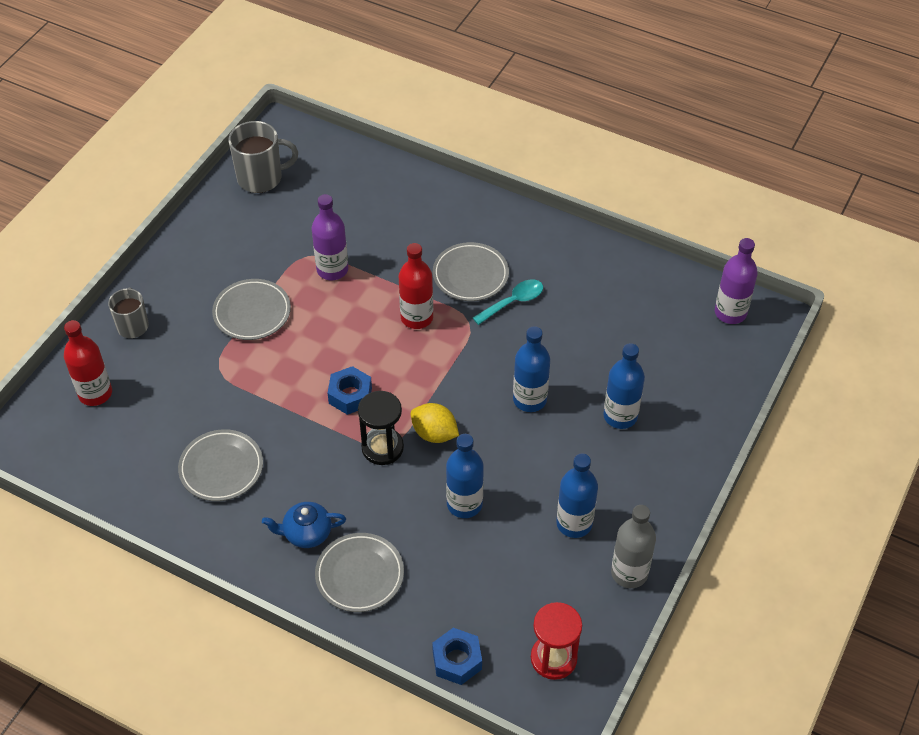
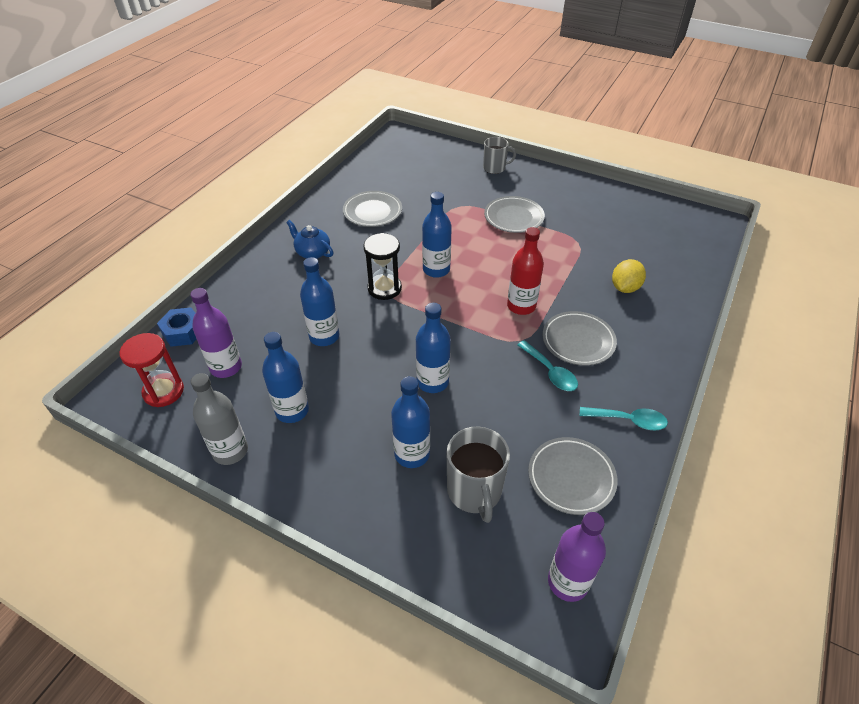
camera: 90 degrees right, 5 degrees down
(95, 393) = (436, 159): red bottle -> none
(261, 178) = (656, 215): grey mug -> grey mug (474, 492)
(306, 533) = (312, 252): blue teapot -> blue teapot turned 45 degrees counterclockwise
(332, 270) = (566, 256): purple bottle -> purple bottle (226, 367)
(350, 395) = (436, 270): blue nut -> blue bottle
(359, 575) = (271, 279): grey plate -> grey plate (571, 478)
(434, 434) = (396, 318): yellow lemon -> yellow lemon (625, 288)
(570, 252) = (628, 420): none -> turquoise spoon

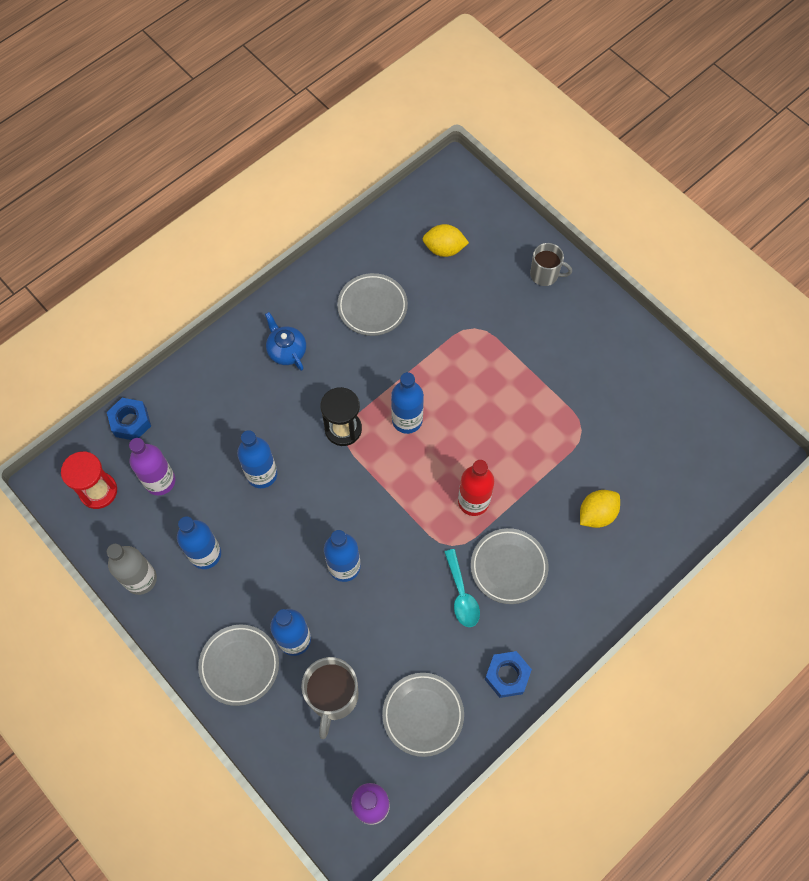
camera: 20 degrees right, 20 degrees up
(412, 171) = (444, 249): none -> yellow lemon
(513, 217) = (527, 367): grey plate -> grey plate (239, 665)
(628, 420) = (507, 676): turquoise spoon -> blue nut

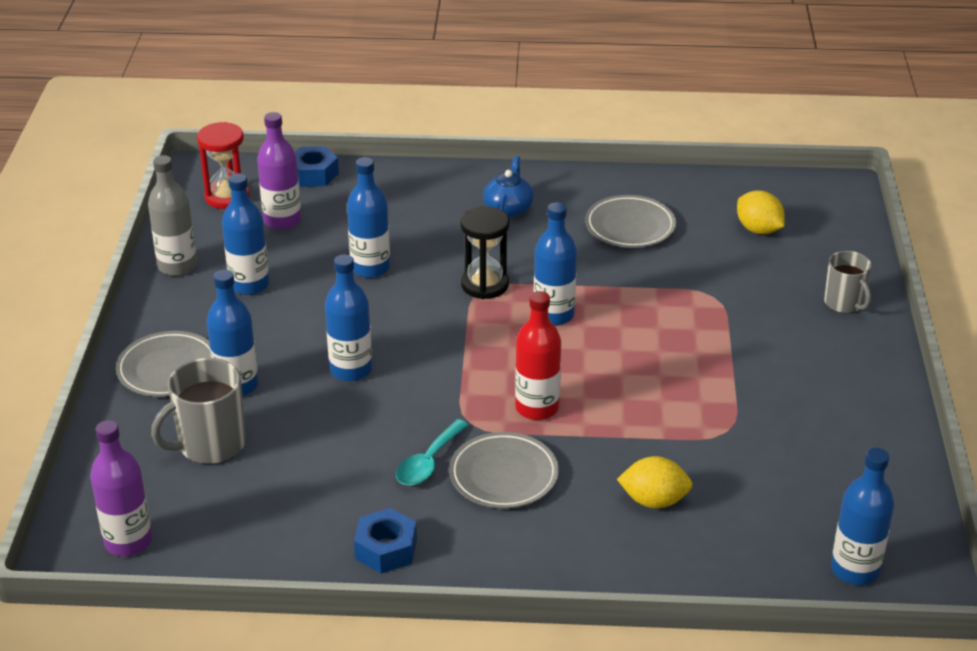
camera: 45 degrees right, 30 degrees down
(423, 715) = (267, 516): grey plate -> none
(726, 473) = (855, 570): none -> blue bottle

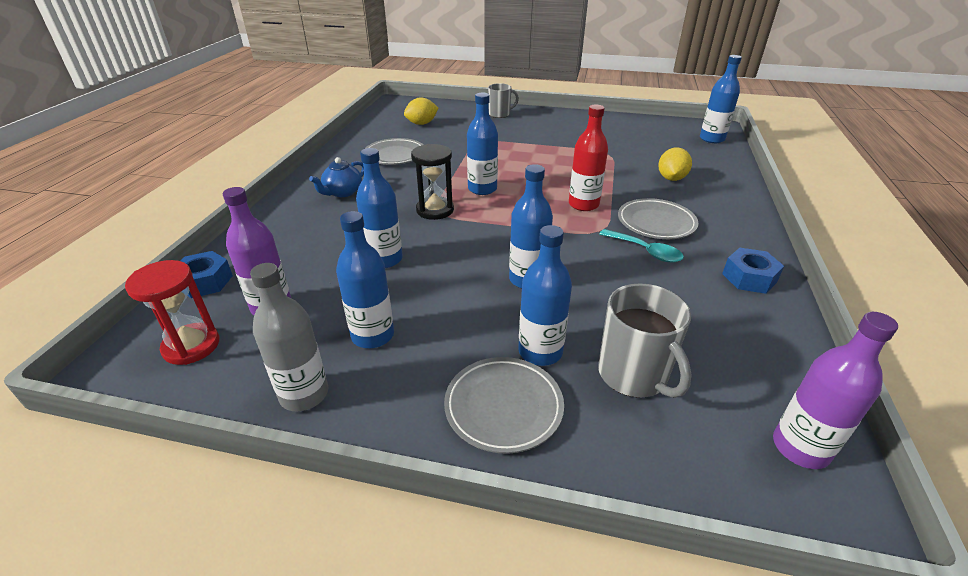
camera: 80 degrees left, 0 degrees up
(508, 208) = (342, 192): blue teapot -> blue teapot turned 75 degrees counterclockwise

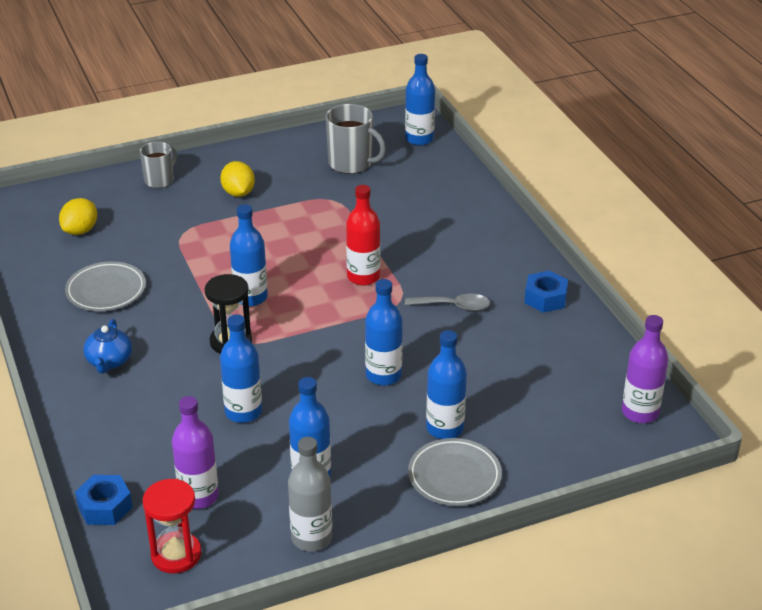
camera: 35 degrees left, 0 degrees up
(634, 375) = (519, 414): grey mug -> grey mug (351, 163)
(645, 251) = (453, 306): turquoise spoon -> grey spoon
(656, 223) = (441, 272): grey plate -> none
(671, 178) = (417, 211): yellow lemon -> yellow lemon (238, 193)

